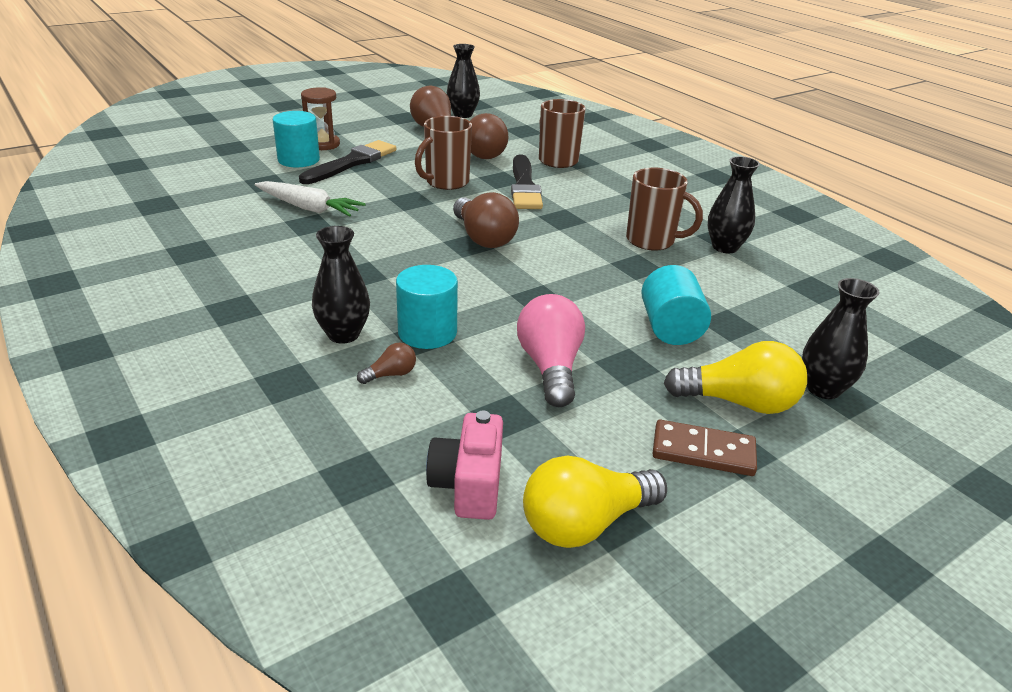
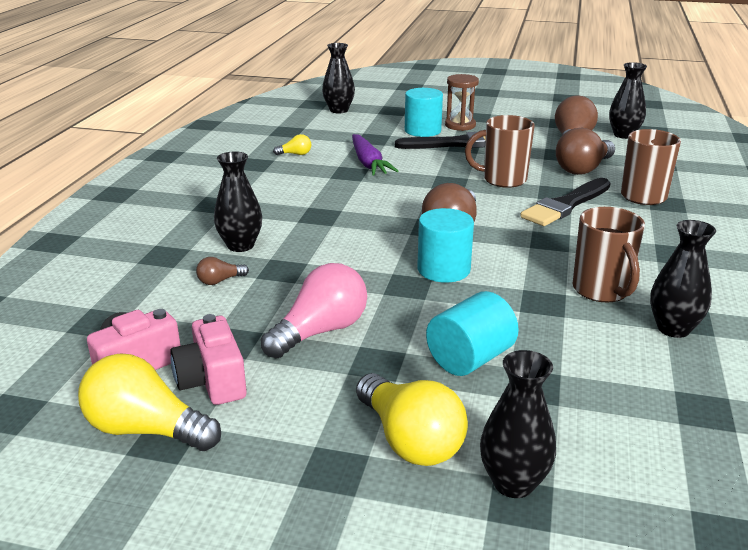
camera: 50 degrees right, 5 degrees down
(172, 164) = (339, 110): none -> black vase
(216, 225) = (295, 154): none -> yellow light bulb
(309, 208) = (368, 163): white carrot -> purple carrot
(391, 374) = (220, 281): brown light bulb -> brown light bulb turned 135 degrees clockwise
(427, 332) = (288, 269): turquoise cylinder -> turquoise cylinder (443, 269)
(554, 454) = (212, 381): none -> pink camera
(703, 451) = (307, 449): brown domino -> none

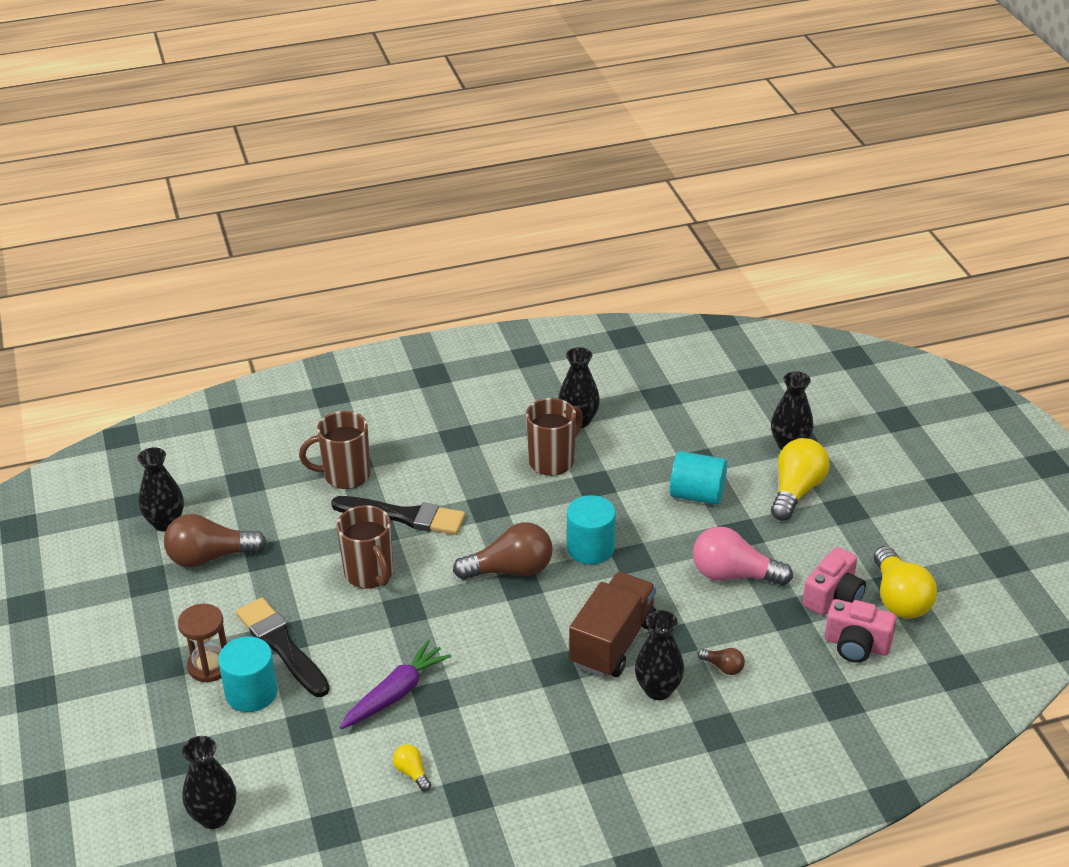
camera: 120 degrees left, 10 degrees up
(315, 243) = (612, 642): none -> brown truck
(583, 169) = (299, 527): brown light bulb -> none

